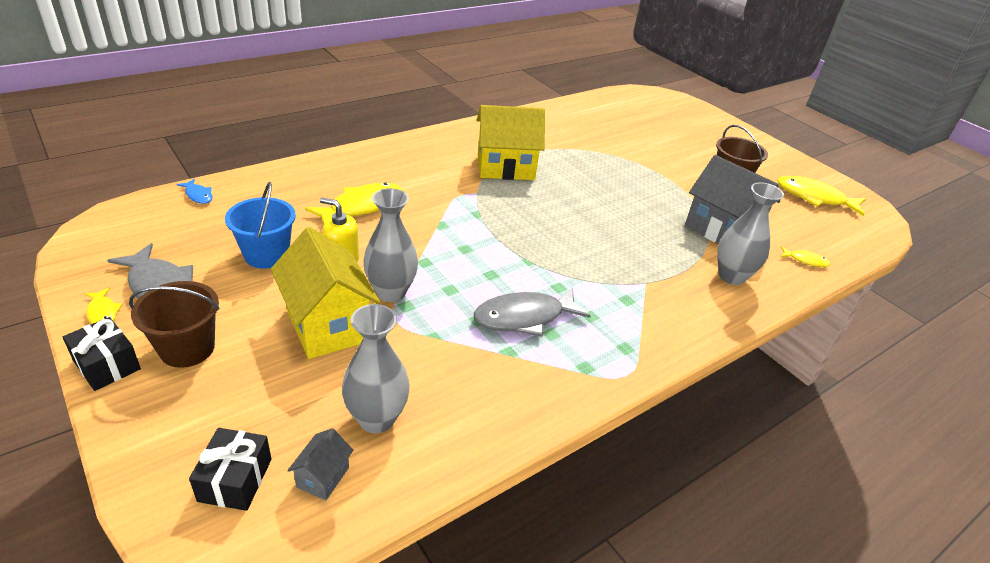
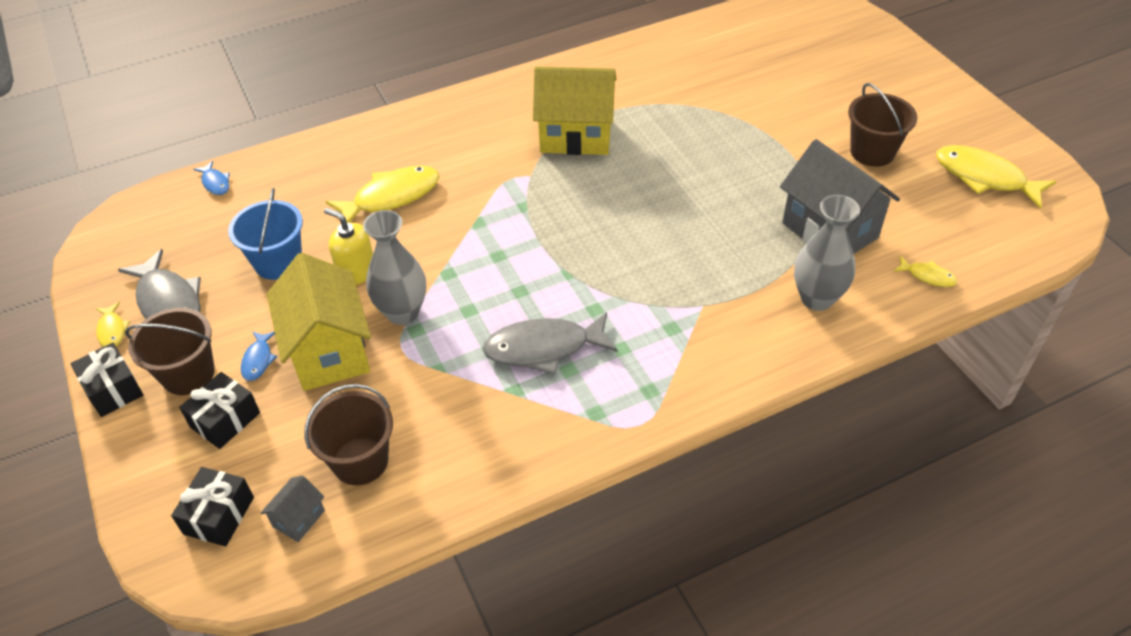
camera: 15 degrees right, 10 degrees up
(231, 388) = (225, 420): none -> black gift
(258, 334) = (258, 360): none -> blue fish
(376, 419) = (360, 461): grey vase -> brown bucket

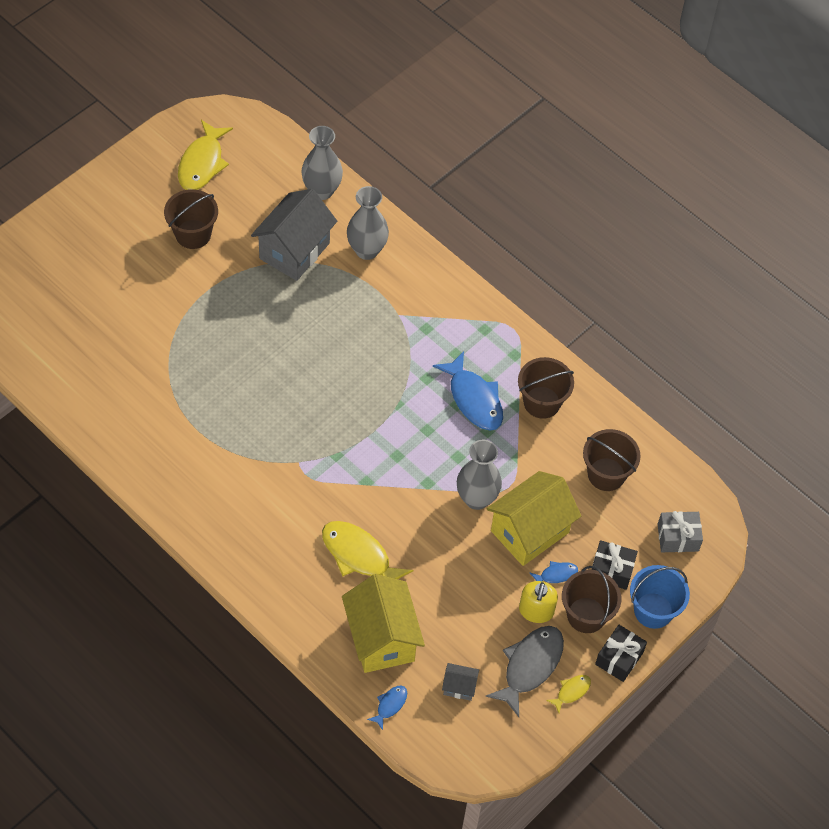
camera: 115 degrees left, 10 degrees up
(219, 515) = (678, 537): black gift -> grey gift
(278, 262) = (460, 607): blue bucket -> blue bucket (653, 610)
(299, 519) = (659, 491): grey house -> grey house (459, 687)
(356, 272) = (449, 546): yellow soap dispenser -> yellow soap dispenser (536, 611)
(506, 421) = (542, 402): none -> brown bucket
(543, 348) = (474, 399): grey fish -> blue fish
(576, 136) = (237, 442): yellow house -> yellow house (381, 638)
(927, 276) = (322, 190): yellow fish -> grey vase

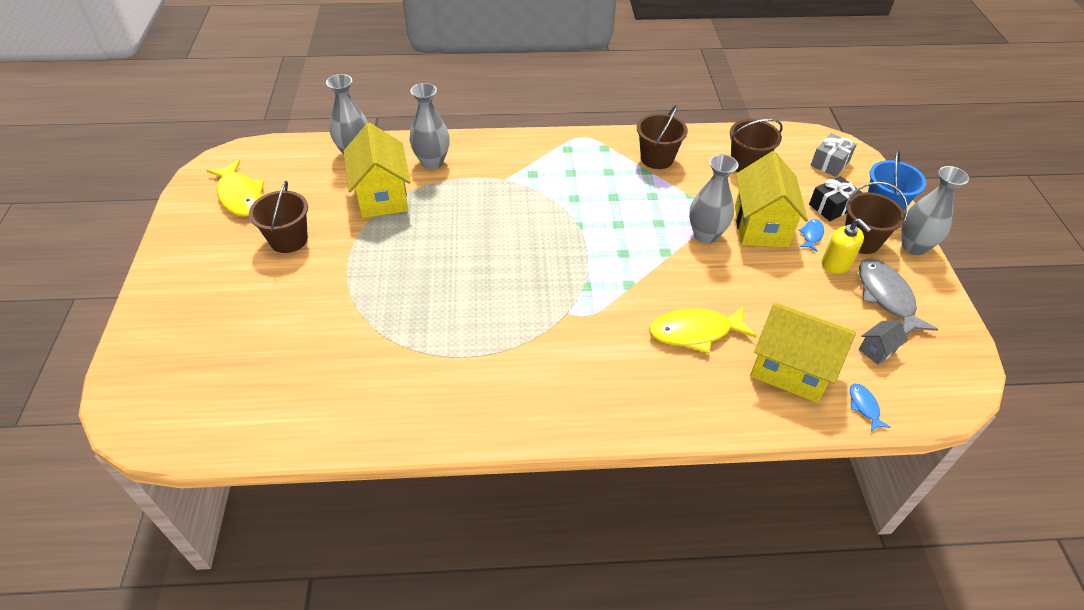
camera: 45 degrees left, 10 degrees down
(294, 251) = (382, 196): grey house -> yellow house
(474, 399) = (618, 186): blue fish -> none
(571, 692) = (927, 288): yellow fish -> none
(619, 658) = (913, 246): black gift -> grey vase

